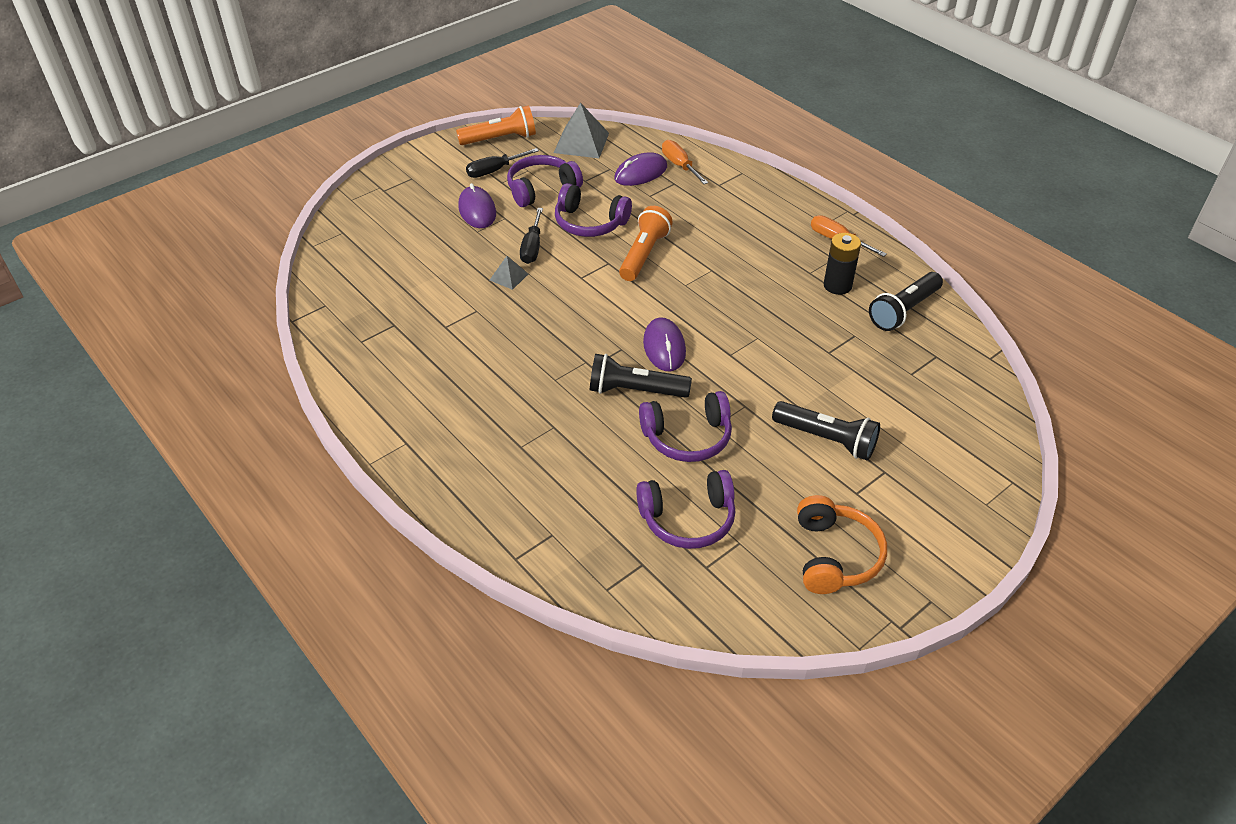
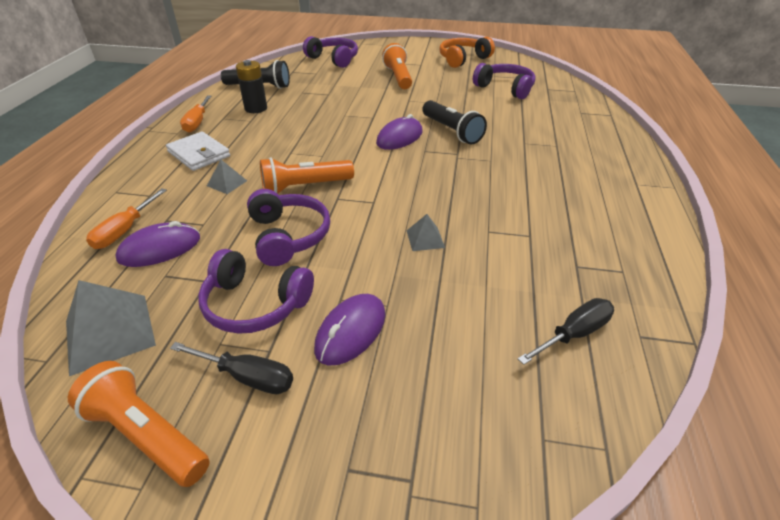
camera: 130 degrees left, 5 degrees down
(532, 247) = (367, 250): black screwdriver -> black screwdriver (573, 334)
(640, 173) = (160, 249): purple mouse -> purple mouse turned 45 degrees counterclockwise
(687, 437) = (458, 105): purple headphones -> purple headphones (333, 59)
(696, 221) = (227, 183): none -> grey pyramid
(764, 223) = (199, 154): none -> white wallet
(826, 439) = (398, 77): black flashlight -> orange flashlight

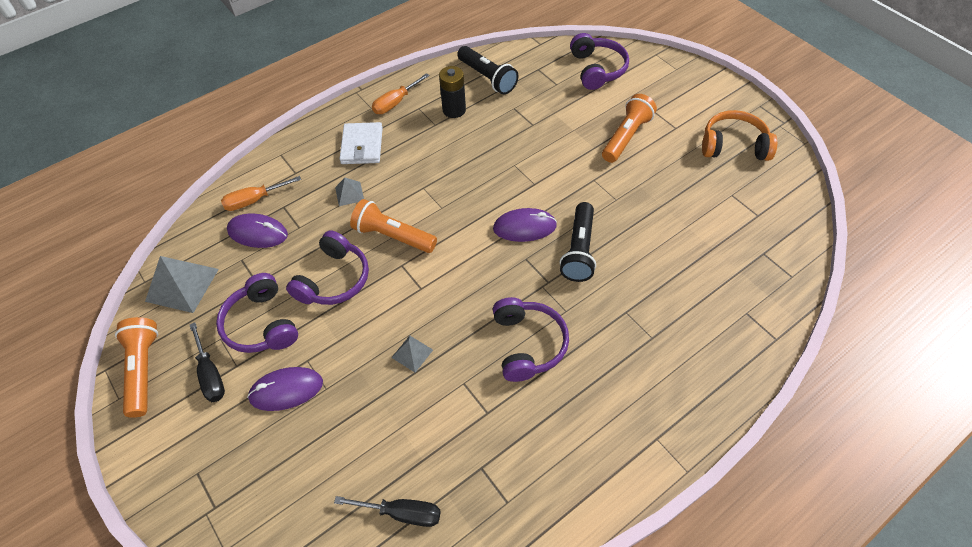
camera: 45 degrees right, 15 degrees up
(505, 88) = (715, 223): purple headphones -> purple headphones (527, 344)

